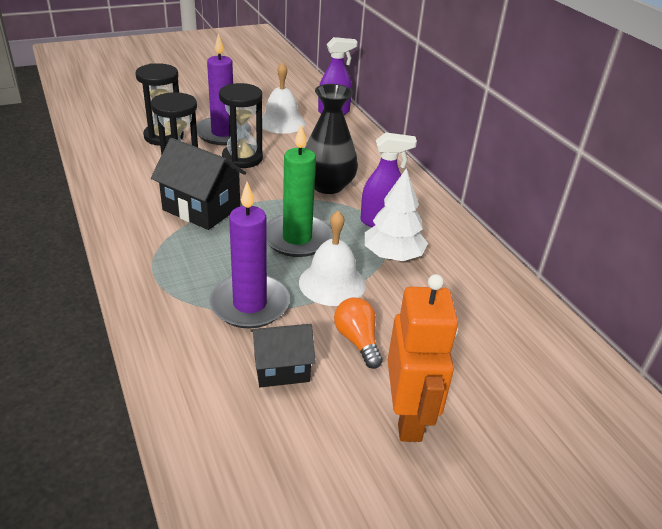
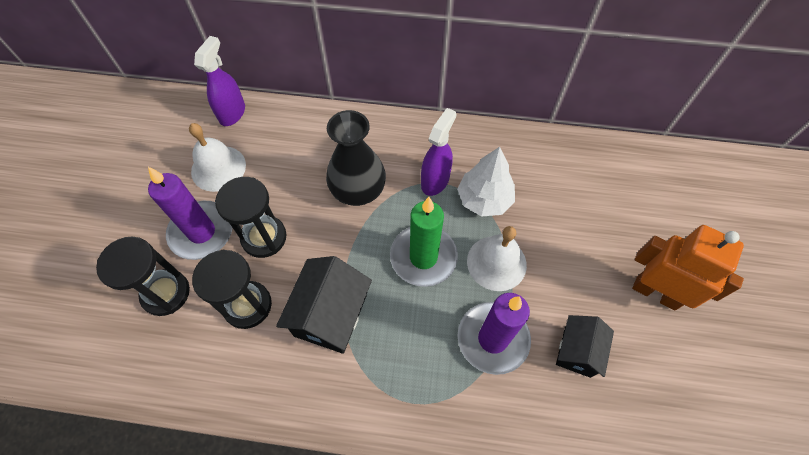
camera: 55 degrees left, 25 degrees up
(201, 208) = (330, 315): black house -> black house turned 45 degrees counterclockwise
(357, 340) = (570, 282): orange light bulb -> none

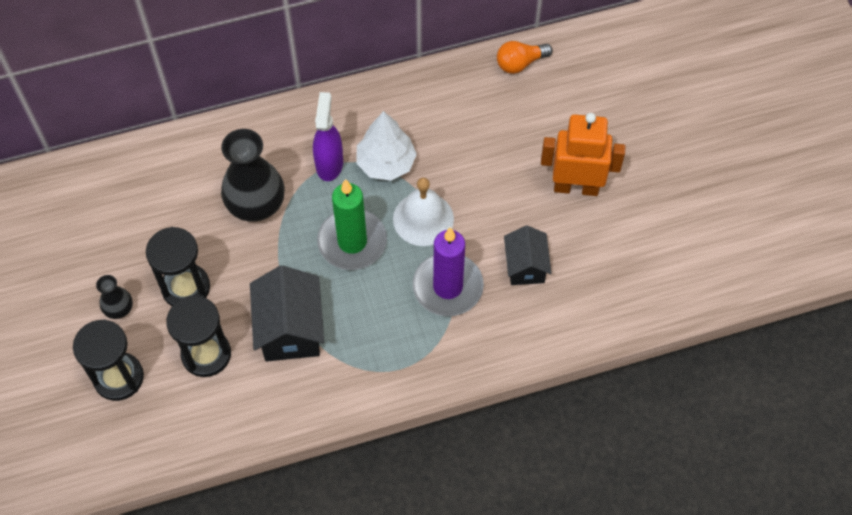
camera: 25 degrees left, 0 degrees up
(202, 232) = (119, 308): purple candle -> black vase
(218, 168) = (96, 240): white bell -> none
(232, 113) = (75, 177): purple spray bottle -> none
(639, 159) = (520, 63): none -> orange light bulb

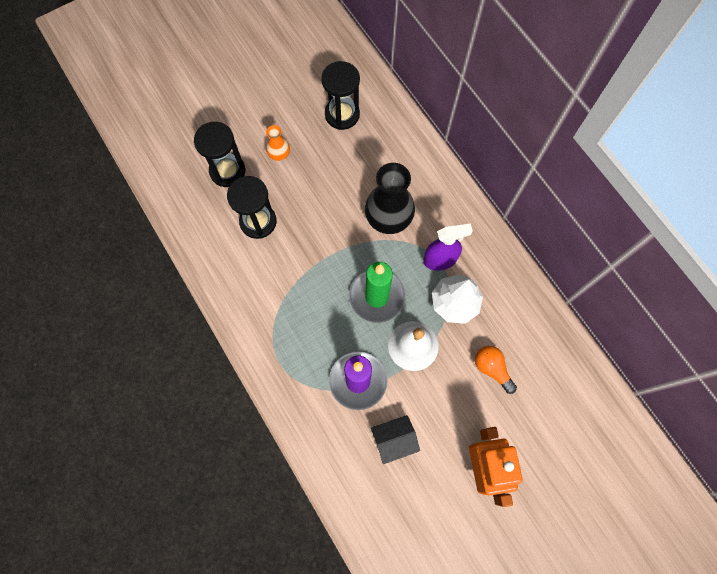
camera: 75 degrees right, 10 degrees up
(119, 308) = (279, 154): black vase -> orange vase
(186, 287) = (306, 191): black hourglass -> black hourglass (342, 114)
(290, 329) = (291, 273): black house -> none
(520, 63) = (590, 388): orange light bulb -> orange light bulb (492, 368)

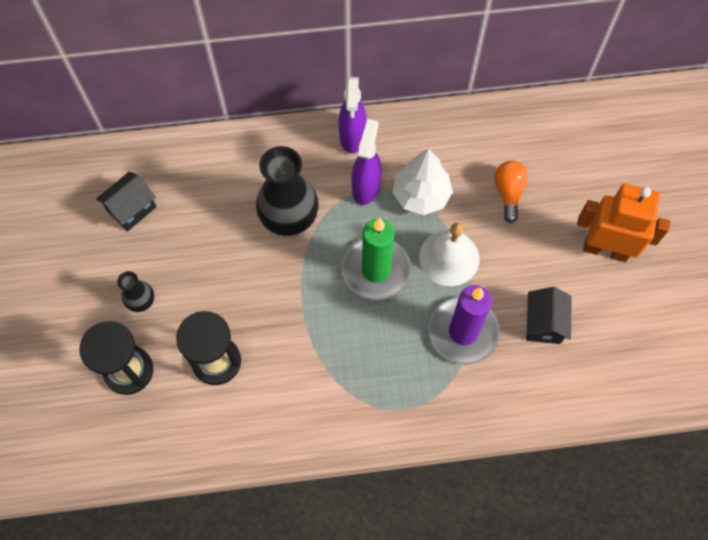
camera: 65 degrees left, 5 degrees down
(279, 154) = (141, 300): orange vase -> black vase
(342, 114) = (132, 209): black hourglass -> black house
(477, 232) = (352, 137): none -> purple spray bottle
(492, 368) = (508, 193): orange light bulb -> orange light bulb turned 105 degrees clockwise

